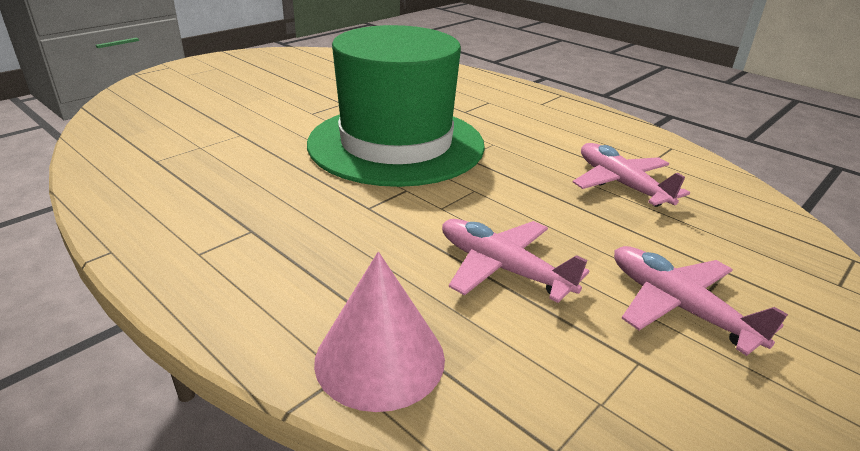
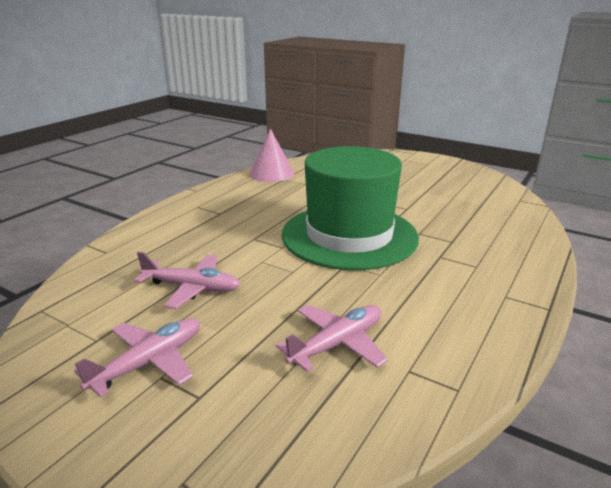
camera: 80 degrees right, 5 degrees down
(380, 359) = (114, 259): pink cone -> pink cone (271, 173)
(502, 268) = (191, 288): pink plane -> pink plane turned 75 degrees clockwise

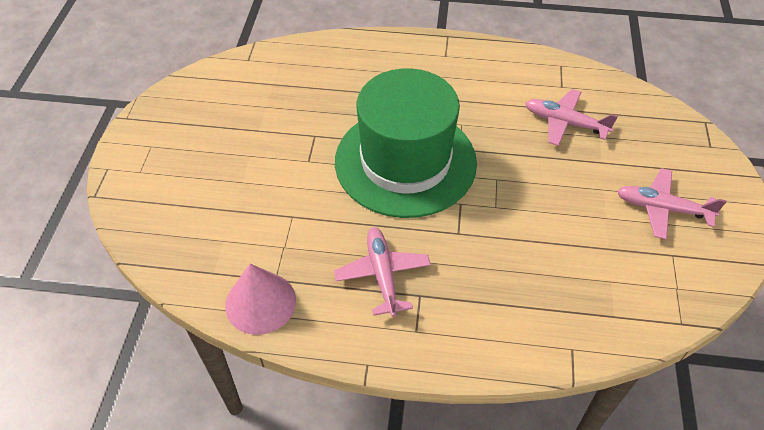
camera: 115 degrees left, 25 degrees up
(191, 288) = (571, 234): pink plane -> pink plane (382, 274)

